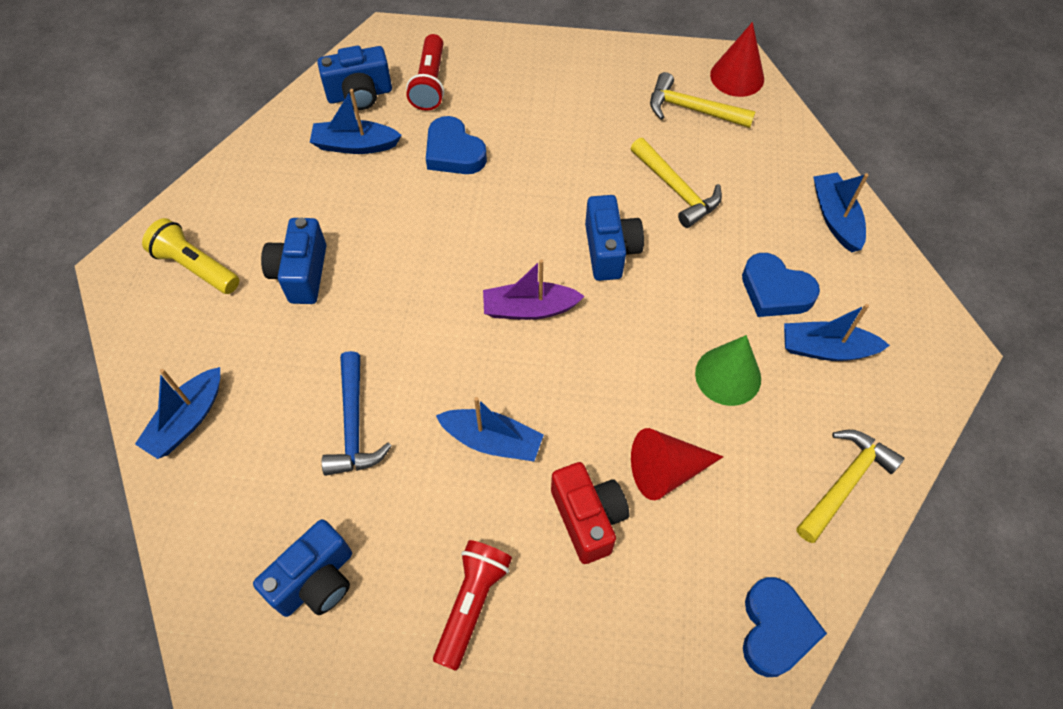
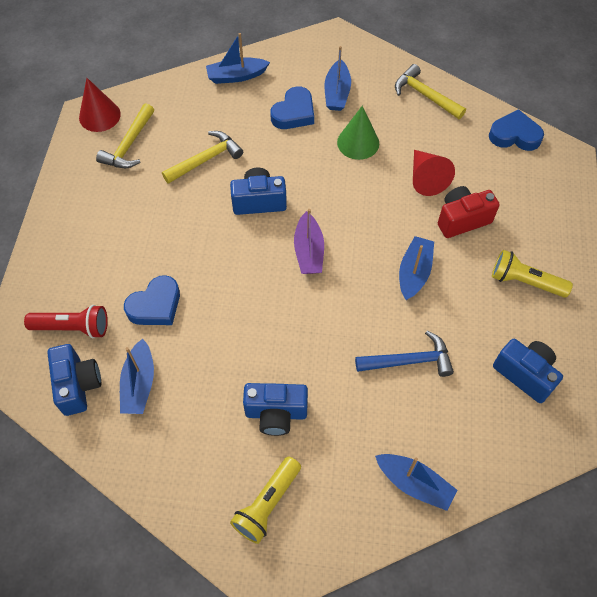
camera: 90 degrees left, 0 degrees up
(471, 603) = (525, 282): red flashlight -> yellow flashlight

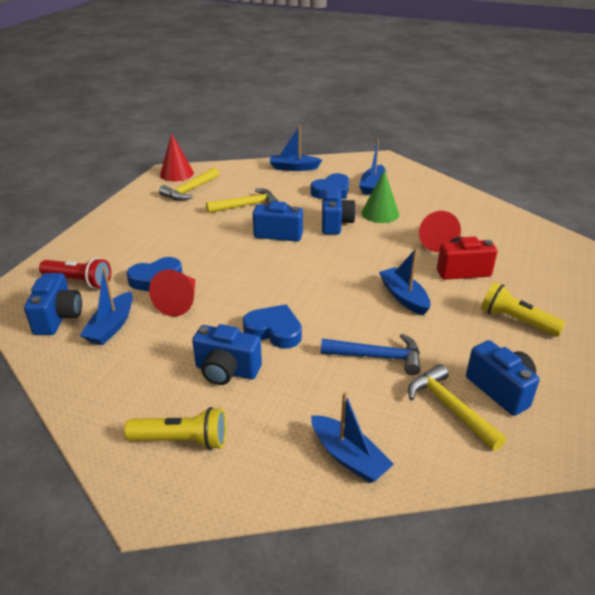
camera: 15 degrees right, 25 degrees down
(193, 333) = (179, 302): none -> red cone
(267, 504) = (182, 440): yellow flashlight -> yellow flashlight turned 135 degrees counterclockwise
(308, 251) = (309, 268): purple boat -> none
(314, 171) = (335, 223): none -> blue camera
(414, 273) = (404, 297): blue boat -> blue boat turned 60 degrees counterclockwise
(425, 95) = (449, 196): yellow hammer -> yellow hammer (449, 407)
(514, 135) = (526, 228): blue heart -> blue heart (274, 331)

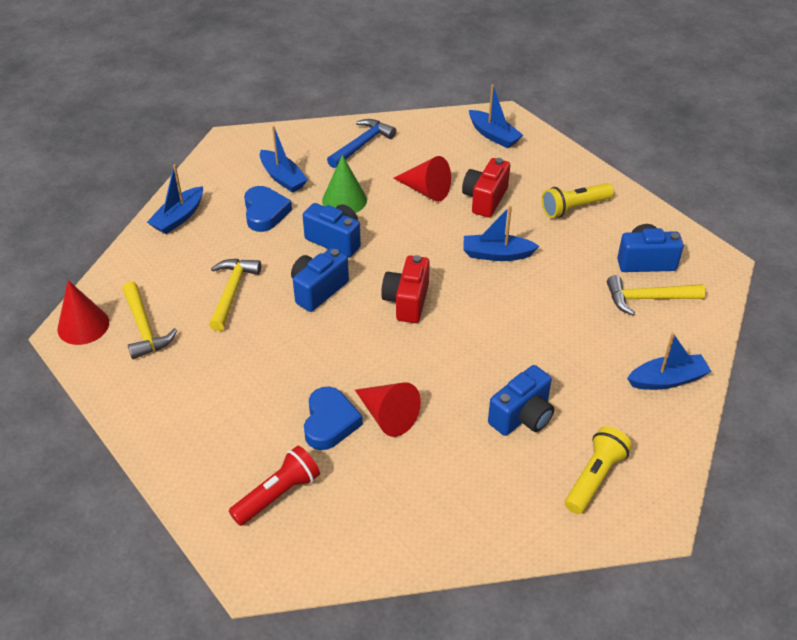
camera: 60 degrees left, 10 degrees up
(58, 318) = (341, 530): blue camera -> none
(111, 326) = (391, 485): blue boat -> blue boat (493, 135)
(274, 331) = (486, 361): blue heart -> none
(304, 272) = (407, 301): none -> red camera
(377, 357) = (566, 310): blue hammer -> blue hammer (362, 144)

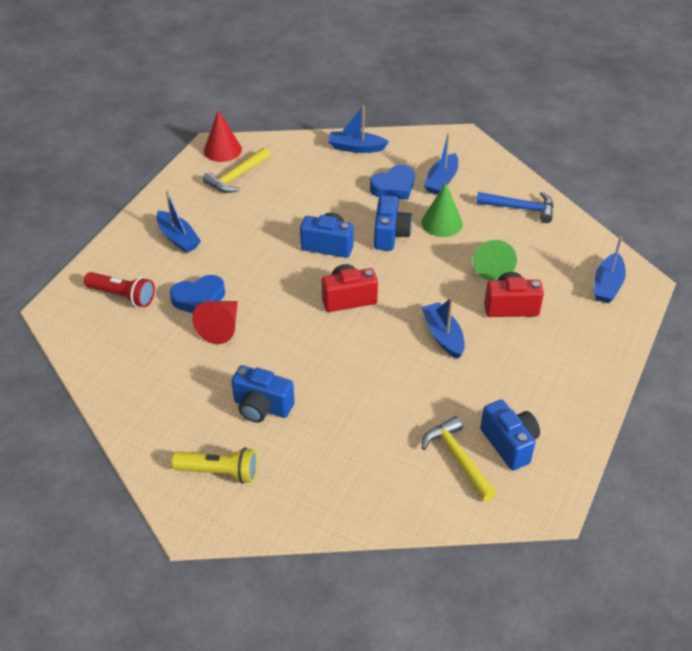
camera: 65 degrees right, 0 degrees up
(232, 292) = (297, 203): yellow hammer -> none
(426, 190) = (492, 266): red cone -> green cone
(574, 208) = (547, 371): yellow flashlight -> none
(667, 380) = (359, 497): blue boat -> blue boat (178, 238)

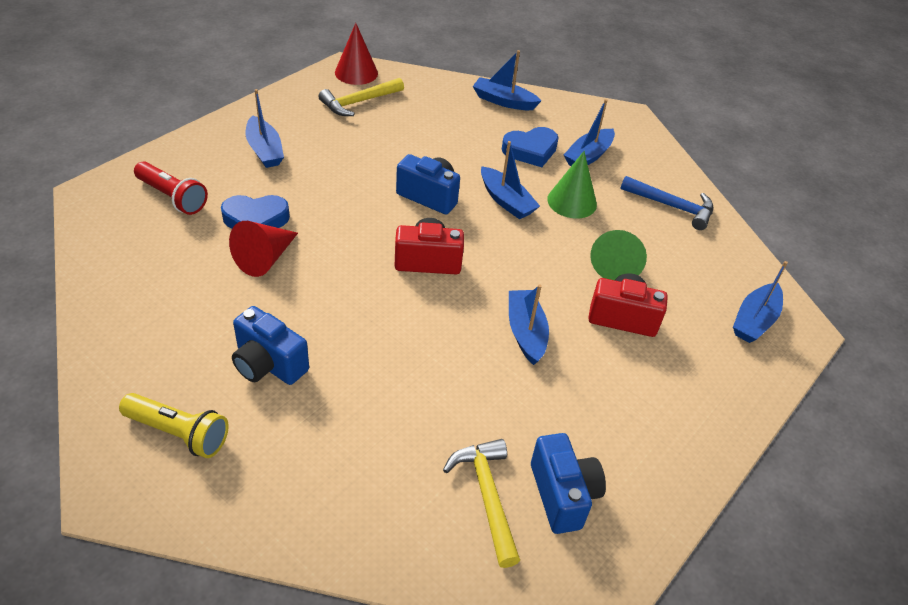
camera: 10 degrees right, 0 degrees up
(390, 235) = (506, 201): blue camera -> blue boat

